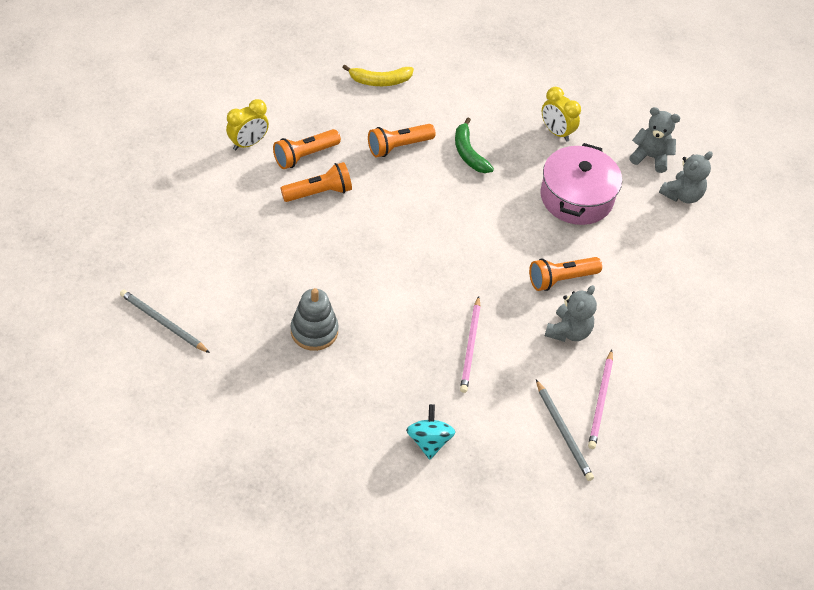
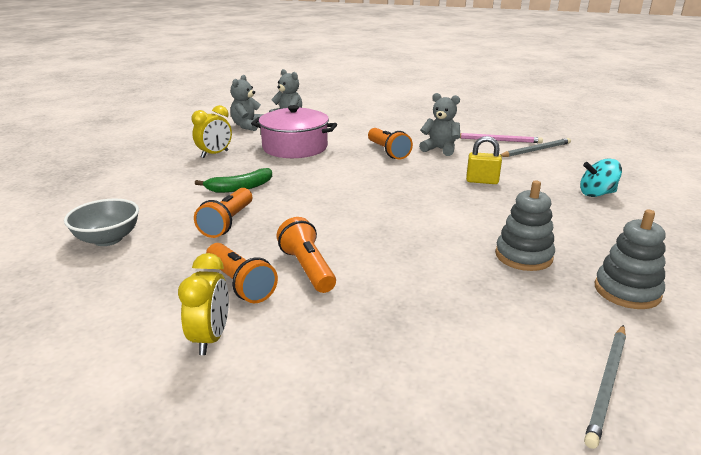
camera: 90 degrees left, 25 degrees down
(248, 143) = (211, 338): yellow clock -> yellow clock turned 45 degrees clockwise
(252, 380) = (627, 291): none -> grey stacking toy
(380, 81) = (108, 239): yellow banana -> grey bowl
(398, 146) = (227, 223): orange flashlight -> orange flashlight turned 45 degrees clockwise
(470, 346) = (482, 181): pink pencil -> yellow padlock

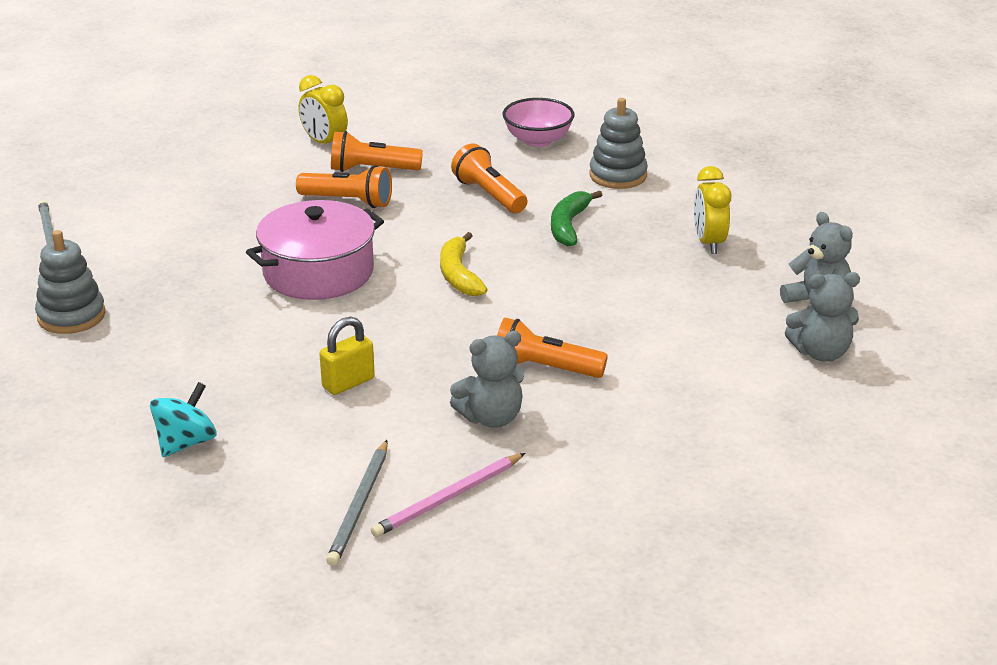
camera: 130 degrees right, 5 degrees up
(108, 239) = (538, 140): grey bowl -> pink bowl
(295, 147) = (662, 305): pink pot -> pink pot (318, 272)
(343, 194) = (458, 275): none -> yellow banana
(523, 256) = (189, 303): grey stacking toy -> grey stacking toy (618, 175)

